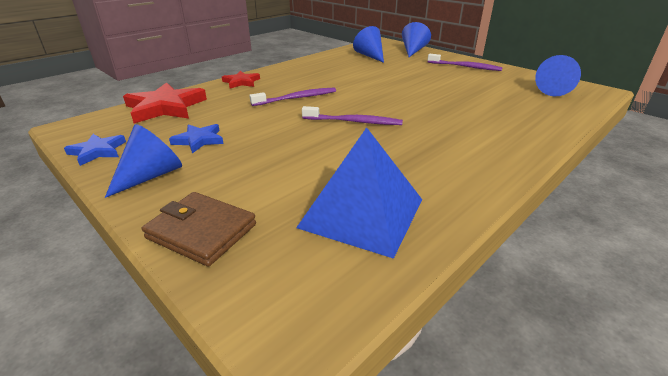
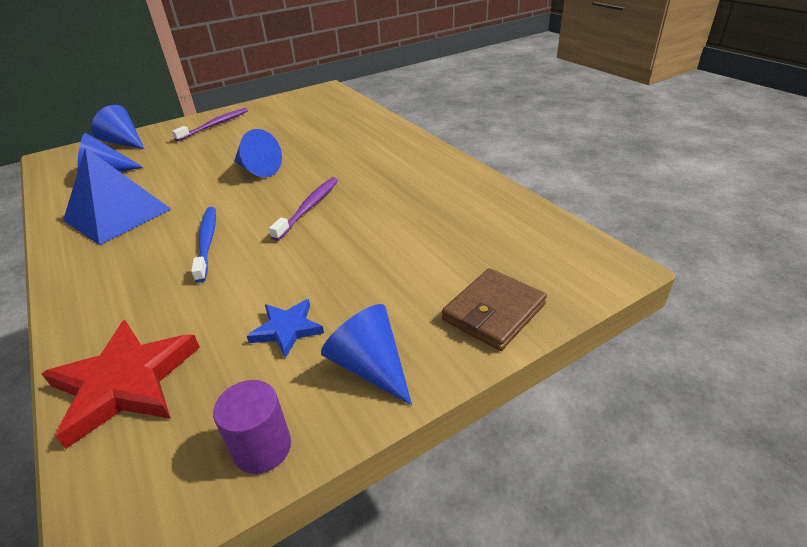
camera: 75 degrees left, 5 degrees up
(97, 151) = (262, 447): blue star -> purple cylinder
(241, 82) = (86, 294): red star -> none
(296, 98) = (207, 242): purple toothbrush -> blue toothbrush
(362, 213) = (480, 222): blue pyramid -> blue pyramid (117, 214)
(551, 90) = (310, 103): blue cone -> blue cone (257, 170)

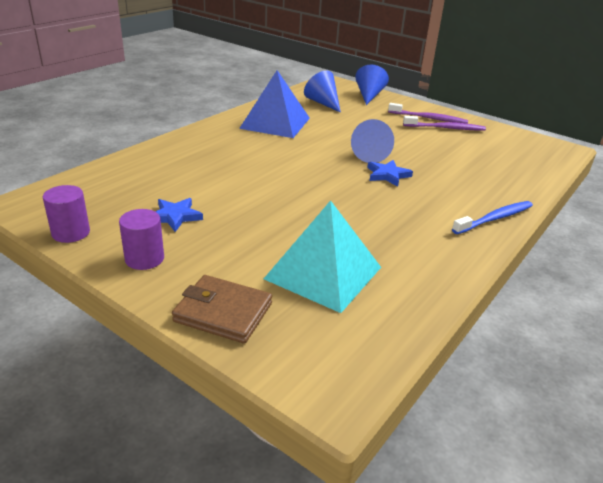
camera: 65 degrees right, 5 degrees down
(125, 383) = (117, 176): red star -> none
(207, 242) = (259, 162): blue toothbrush -> blue toothbrush (495, 218)
(305, 170) = (387, 175): none -> blue star
(309, 208) = (329, 190): purple toothbrush -> purple toothbrush (445, 128)
(370, 366) = (144, 259): blue cone -> purple cylinder
(450, 239) = (323, 272): none -> turquoise pyramid

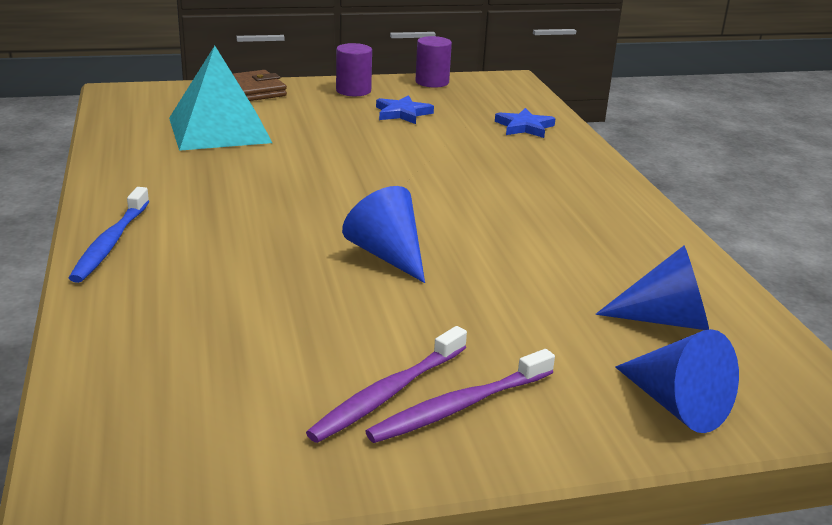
camera: 130 degrees right, 5 degrees down
(275, 123) = (596, 235): blue pyramid -> none
(387, 175) = (314, 235): blue star -> blue star (524, 127)

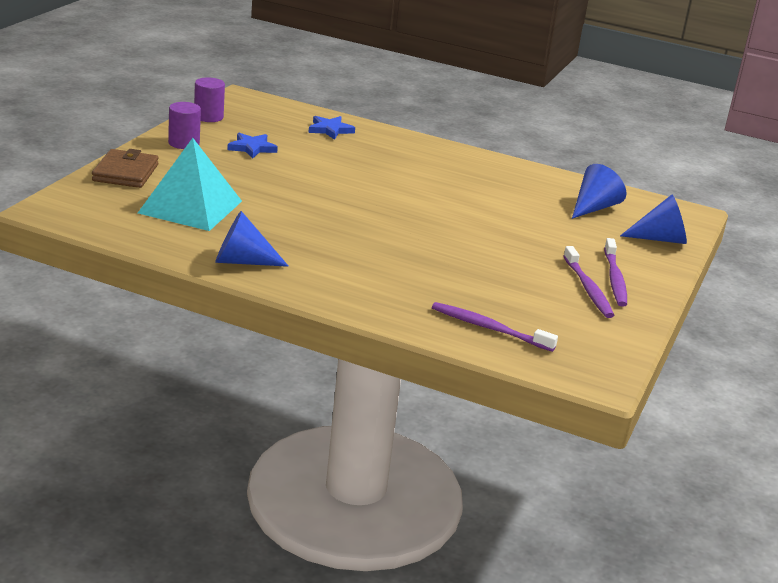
camera: 55 degrees left, 0 degrees up
(110, 243) = (334, 296): blue toothbrush -> none
(149, 356) = (489, 328): none -> purple toothbrush
(387, 255) = (452, 234): blue cone -> blue cone (242, 261)

